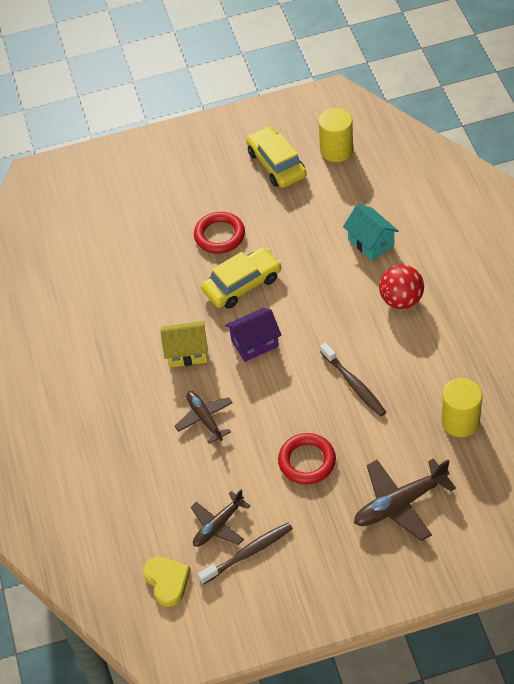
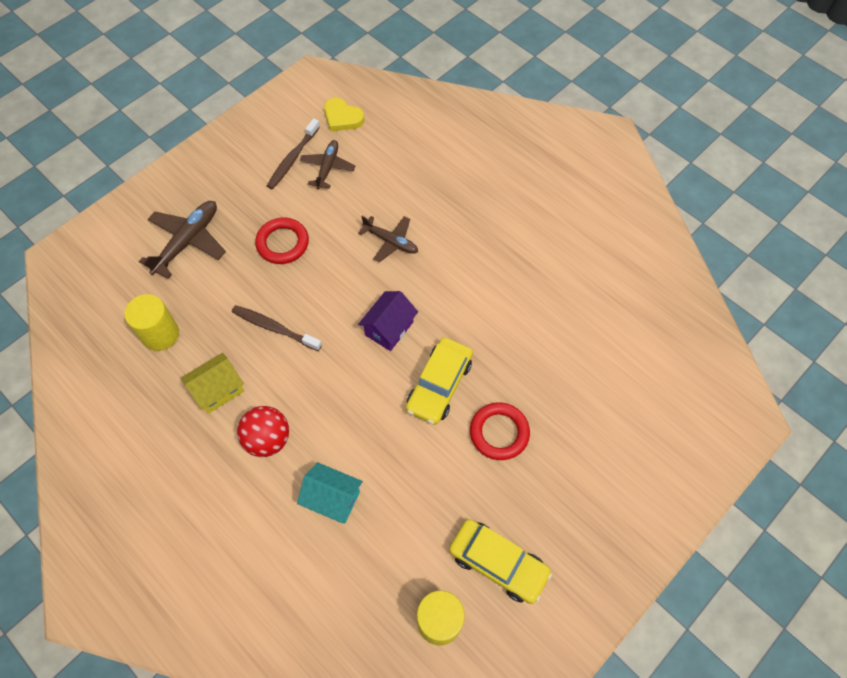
camera: 145 degrees right, 10 degrees up
(187, 352) = (446, 292): yellow house -> yellow house (218, 390)

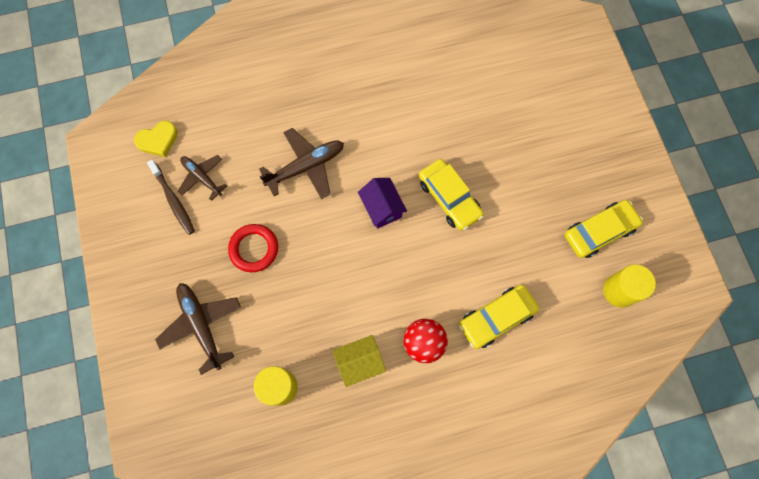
camera: 60 degrees left, 10 degrees up
(218, 390) = (359, 362): yellow house -> yellow house turned 75 degrees clockwise
(274, 328) = (330, 293): brown toothbrush -> none
(332, 499) = (496, 318): turquoise house -> yellow car
(391, 242) = (306, 166): brown plane -> brown plane, size x1.53
(499, 433) = (508, 178): red ring -> none

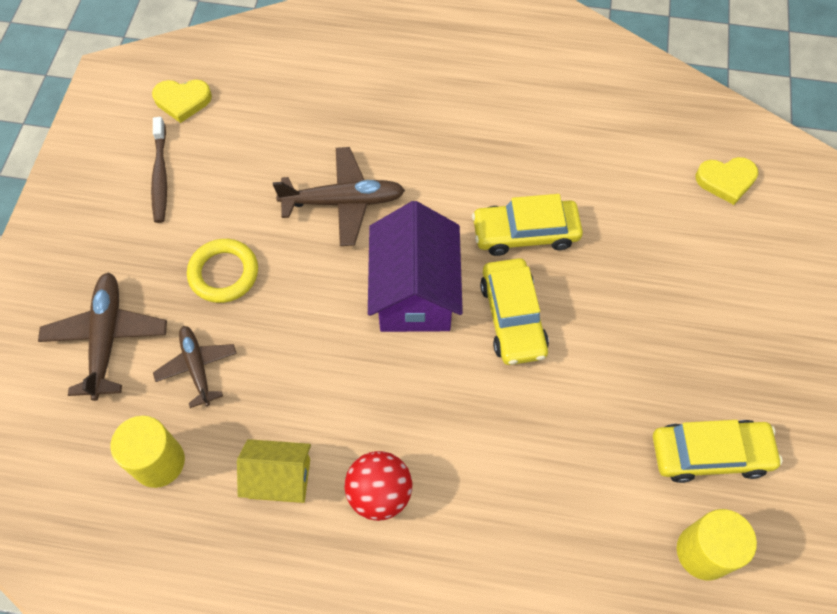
camera: 25 degrees right, 10 degrees down
(202, 177) = (209, 163): brown plane -> brown plane (197, 367)
(254, 249) = (224, 273): red ring -> yellow ring
(382, 208) = (415, 292): purple house -> purple house, size x1.70
(496, 318) = (500, 507): yellow car -> yellow car (525, 233)
(536, 51) = (726, 180): none -> yellow heart

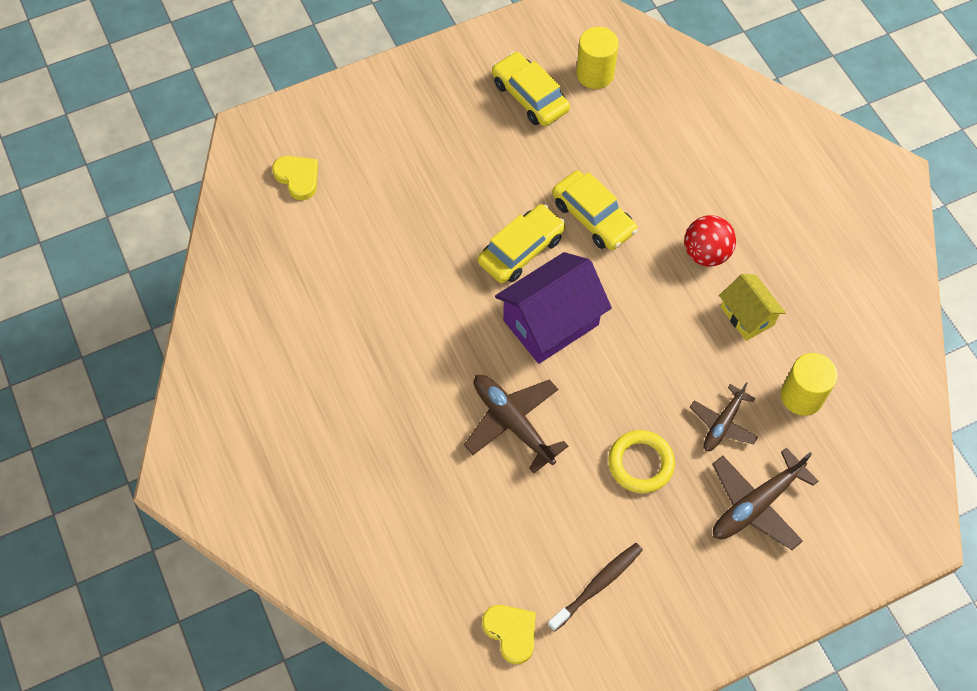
camera: 125 degrees left, 0 degrees up
(525, 233) = (444, 281): yellow car -> yellow car (593, 217)

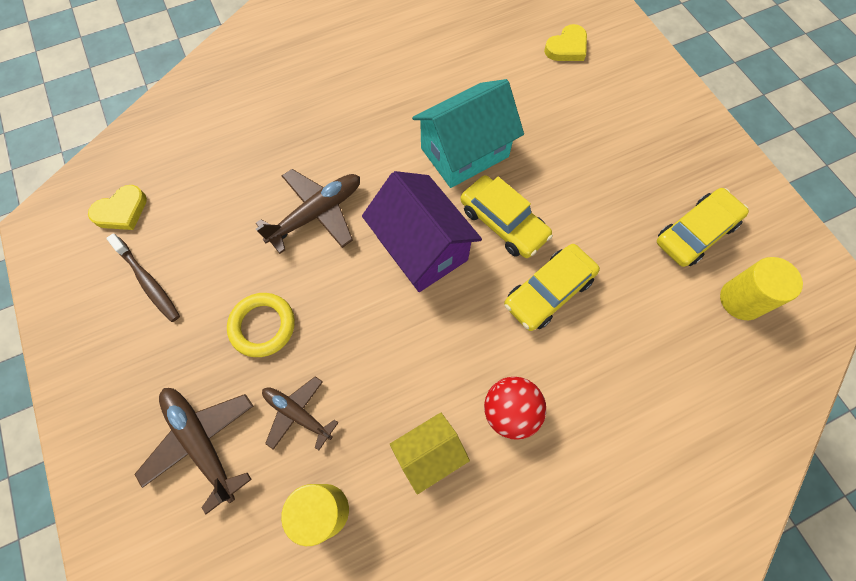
camera: 90 degrees right, 5 degrees up
(437, 282) = (464, 152): none -> turquoise house

